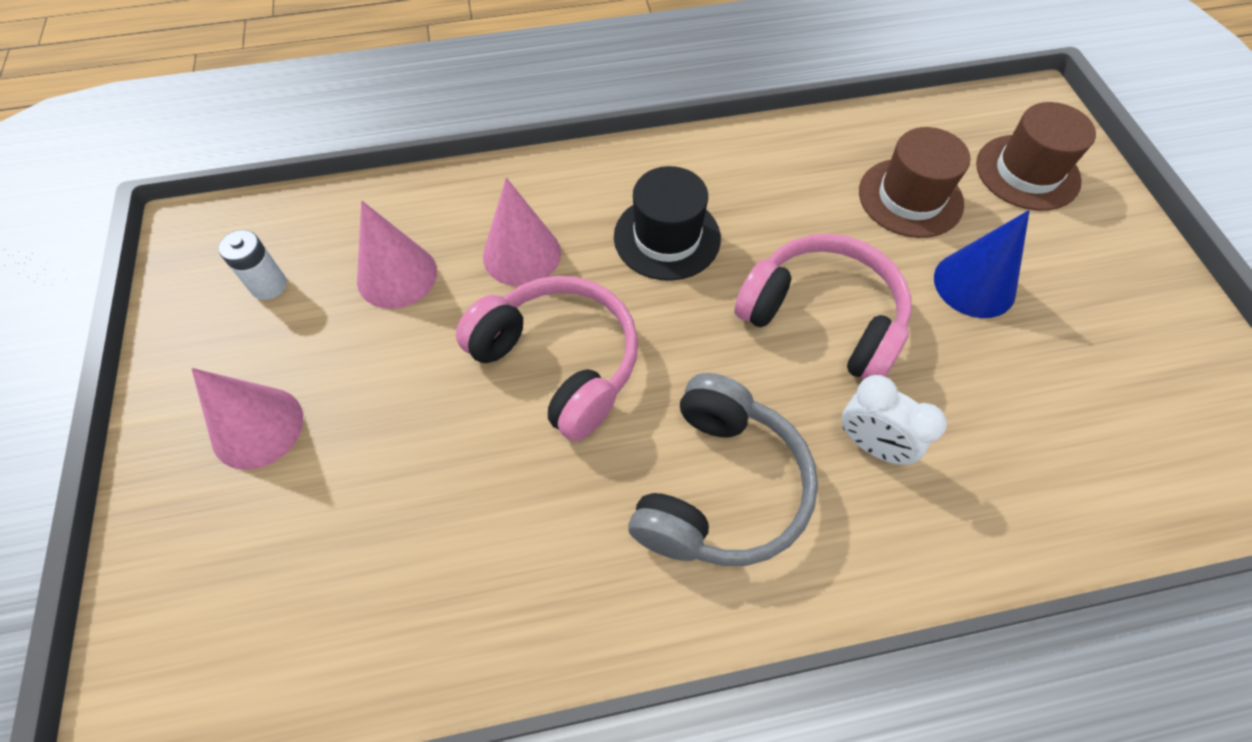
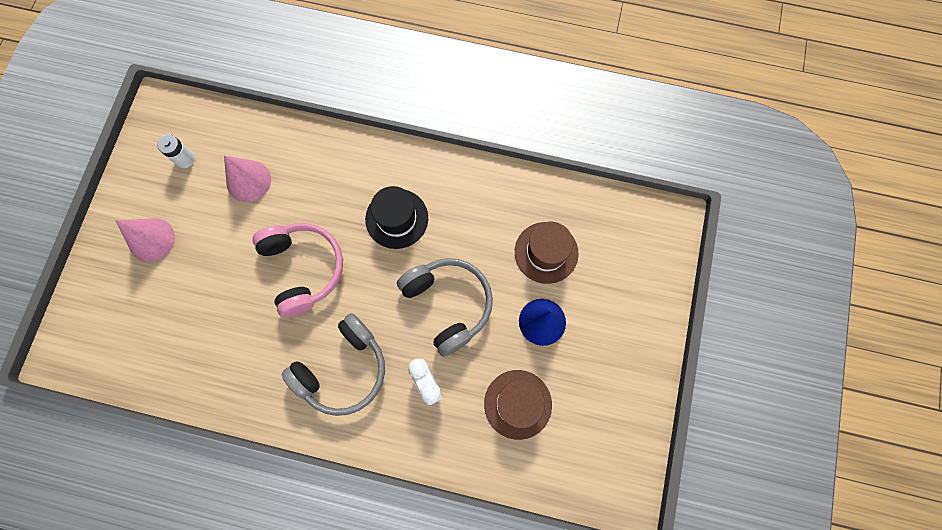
camera: 25 degrees right, 15 degrees up
(522, 254) = (316, 195): pink cone -> none
(823, 318) = (448, 304): pink headphones -> grey headphones
(1027, 172) = (627, 266): brown hat -> brown hat (517, 404)

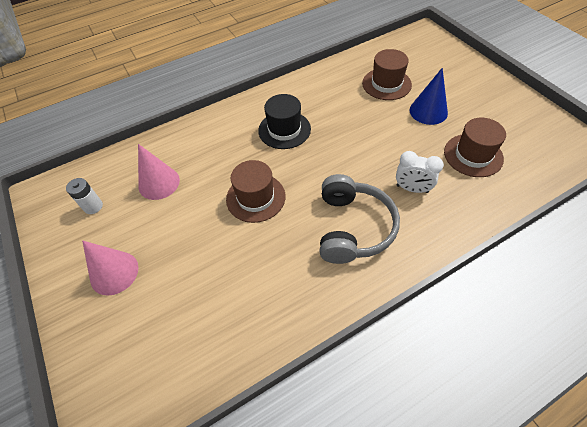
camera: 40 degrees left, 20 degrees down
(303, 269) = (255, 197): pink headphones -> brown hat
(448, 304) = (369, 143): grey headphones -> none

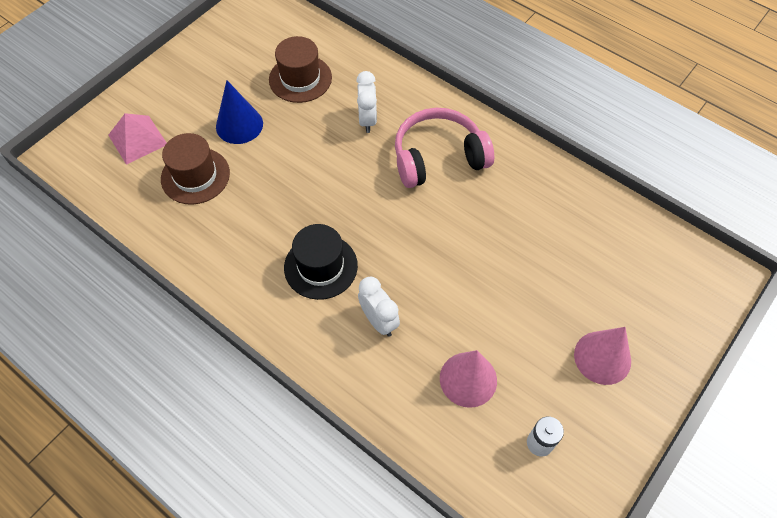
camera: 115 degrees left, 5 degrees up
(228, 149) = (379, 321): none -> white clock
(255, 197) = (441, 257): brown hat -> none
(353, 227) = (438, 157): grey headphones -> pink headphones
(428, 62) = (137, 139): none -> pink pyramid

